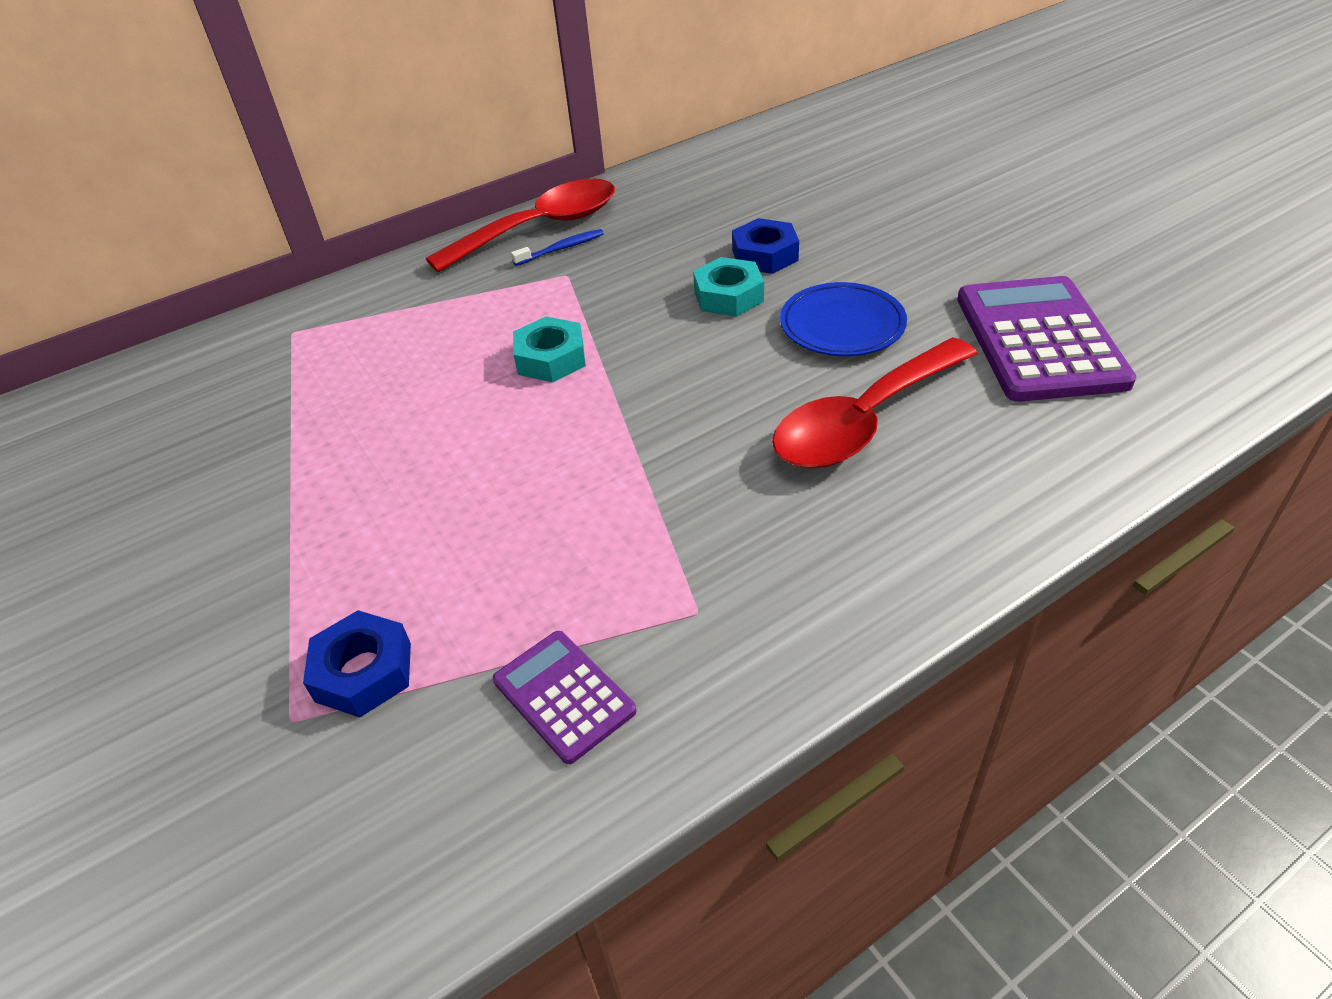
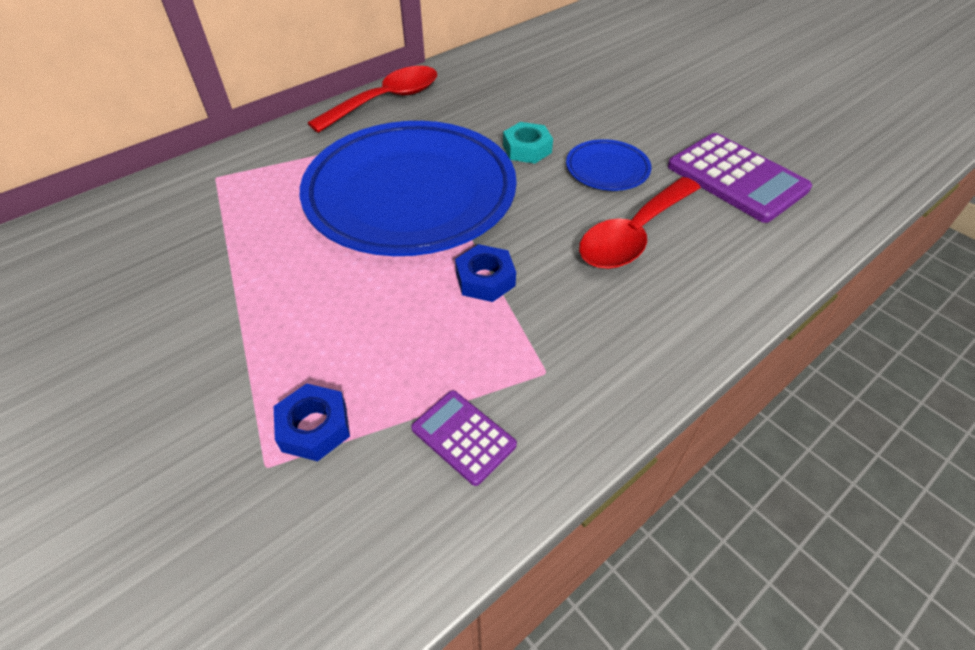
camera: 10 degrees left, 5 degrees up
(551, 358) = (410, 194): turquoise nut -> blue plate
(561, 249) = (403, 116): blue toothbrush -> none
(764, 255) = (546, 120): blue nut -> blue nut (485, 279)
(1039, 340) = (736, 178): purple calculator -> purple calculator turned 150 degrees clockwise

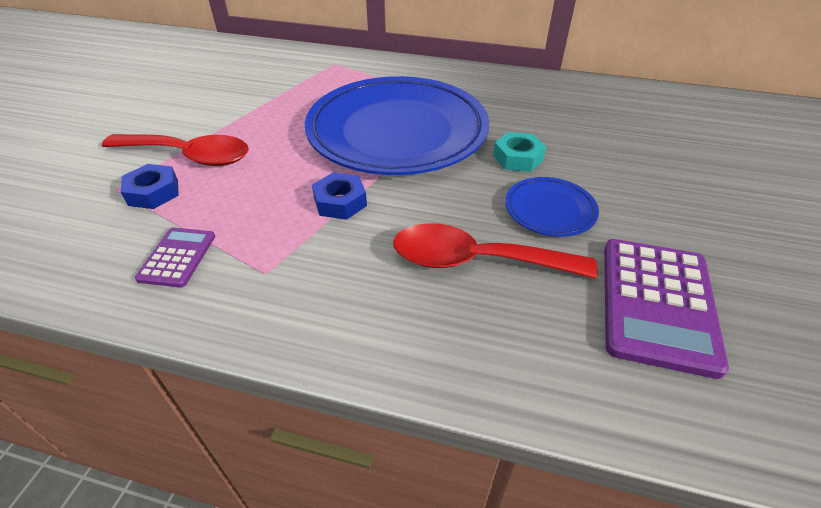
camera: 55 degrees right, 5 degrees down
(386, 101) = (487, 78): red spoon -> red spoon (188, 156)

